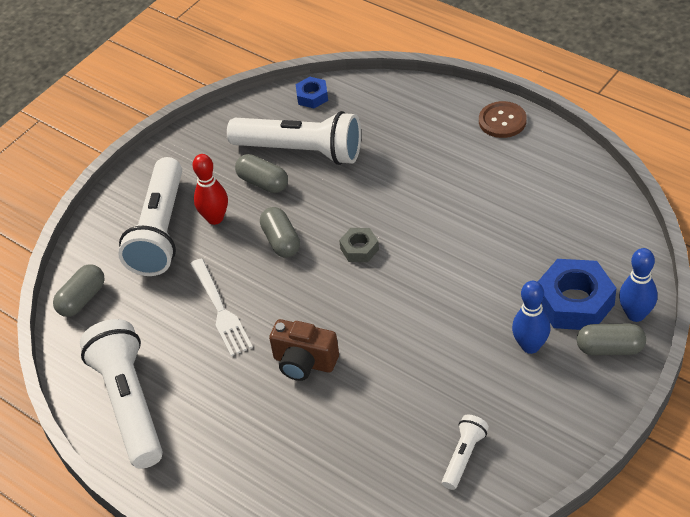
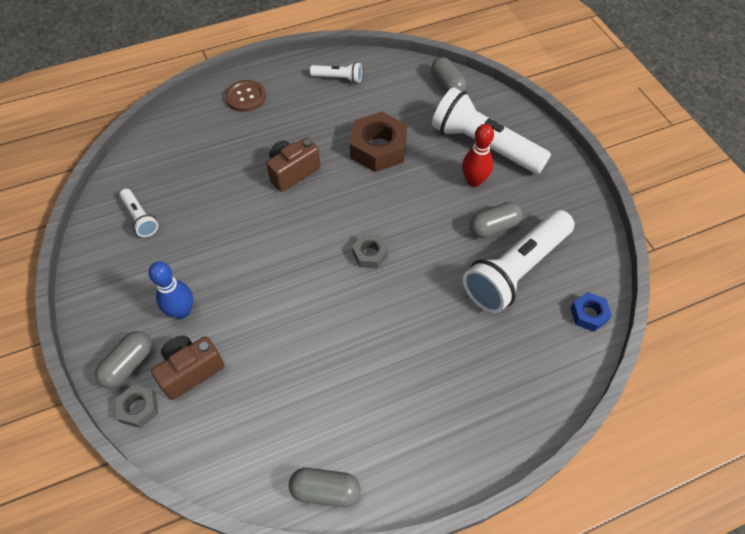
camera: 115 degrees right, 10 degrees up
(129, 404) = (338, 78): white flashlight -> white flashlight, size x0.47
(220, 310) = (378, 148): white fork -> brown nut
(281, 241) = (418, 210): grey capsule -> grey capsule (325, 490)
(502, 121) = (446, 462): brown button -> brown button (246, 97)
(574, 302) = (191, 370): blue nut -> brown camera
(635, 314) = (139, 408): blue bowling pin -> grey nut

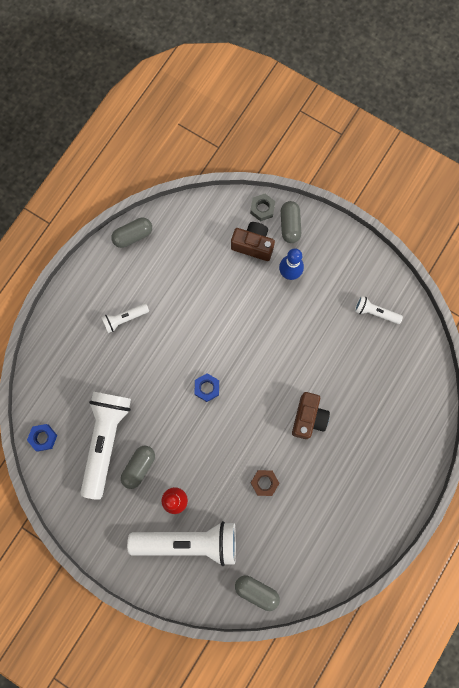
camera: 145 degrees right, 20 degrees up
(191, 370) = (253, 245): brown camera -> brown camera turned 90 degrees counterclockwise
(246, 97) = (402, 463): brown button -> none
(338, 78) = (348, 535): white flashlight -> white flashlight (125, 319)
(370, 254) = (207, 388): grey nut -> blue nut
(378, 148) = (264, 483): brown nut -> brown nut, size x0.52

